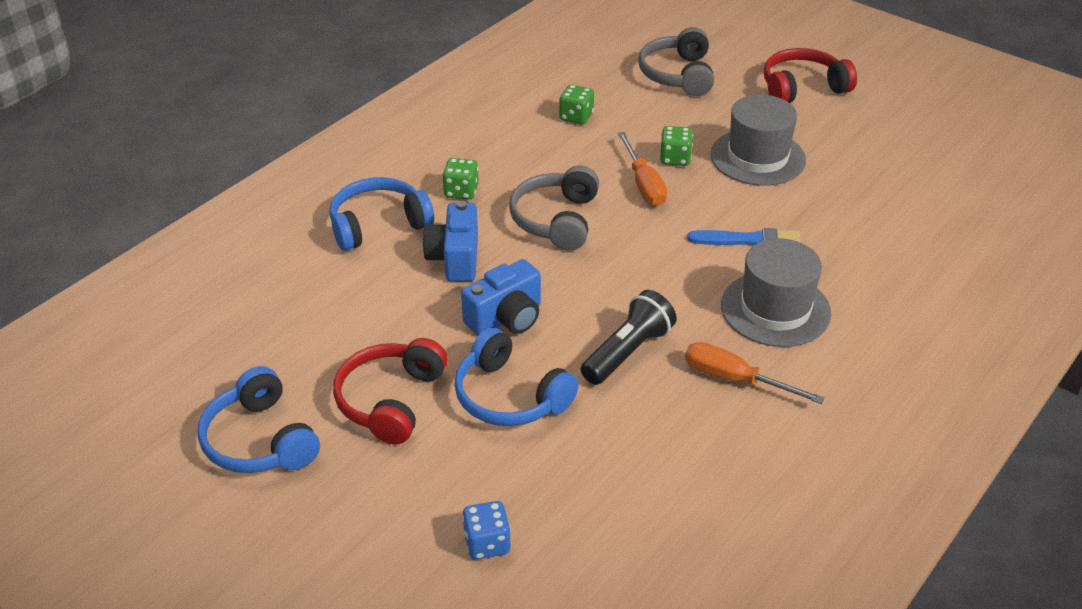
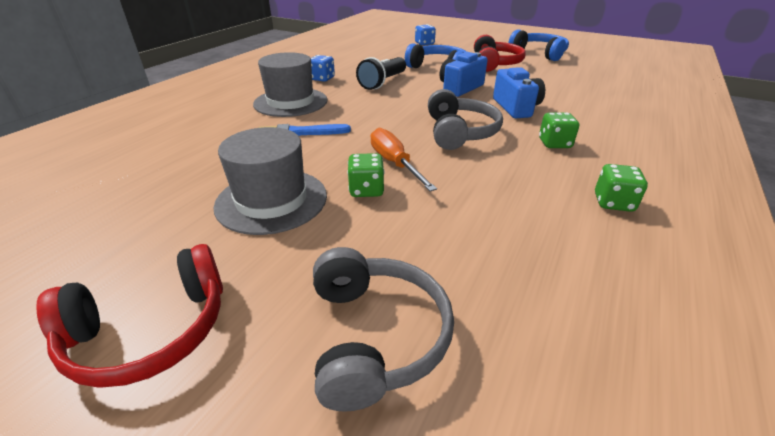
camera: 170 degrees right, 5 degrees down
(378, 224) = (592, 119): blue headphones -> none
(576, 117) = (501, 229): green dice -> green dice (613, 202)
(735, 379) = (322, 79): orange screwdriver -> blue dice

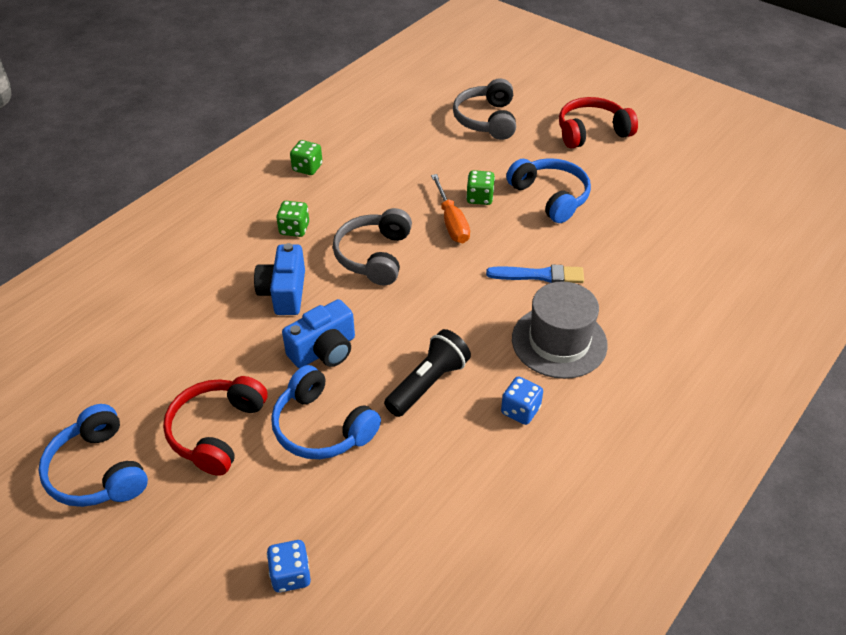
camera: 170 degrees left, 10 degrees up
(271, 200) = (550, 197): grey hat -> blue headphones

